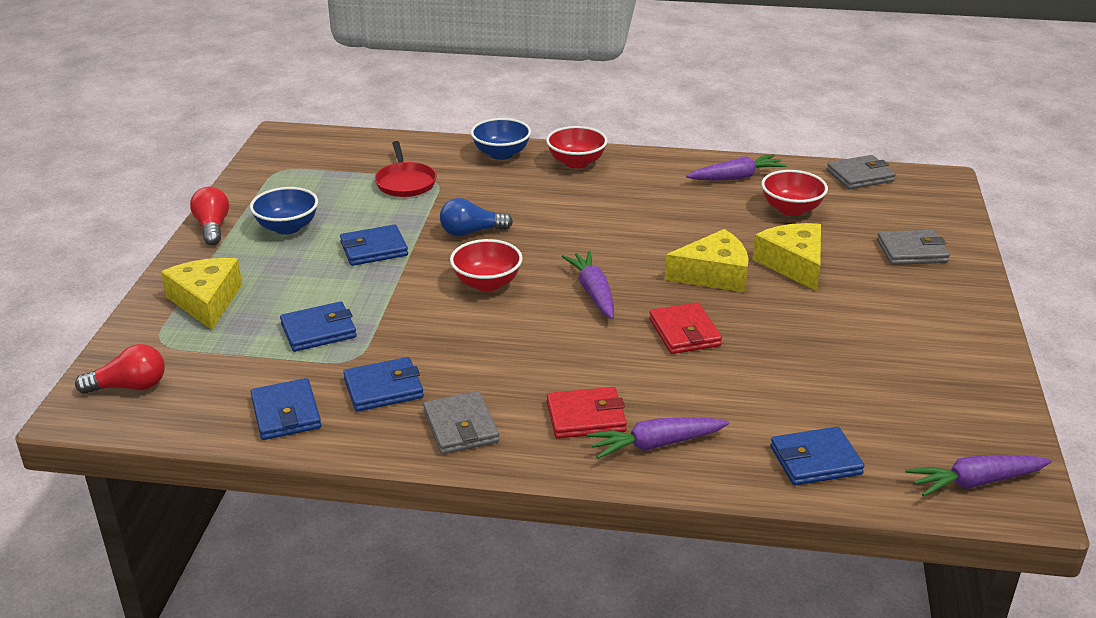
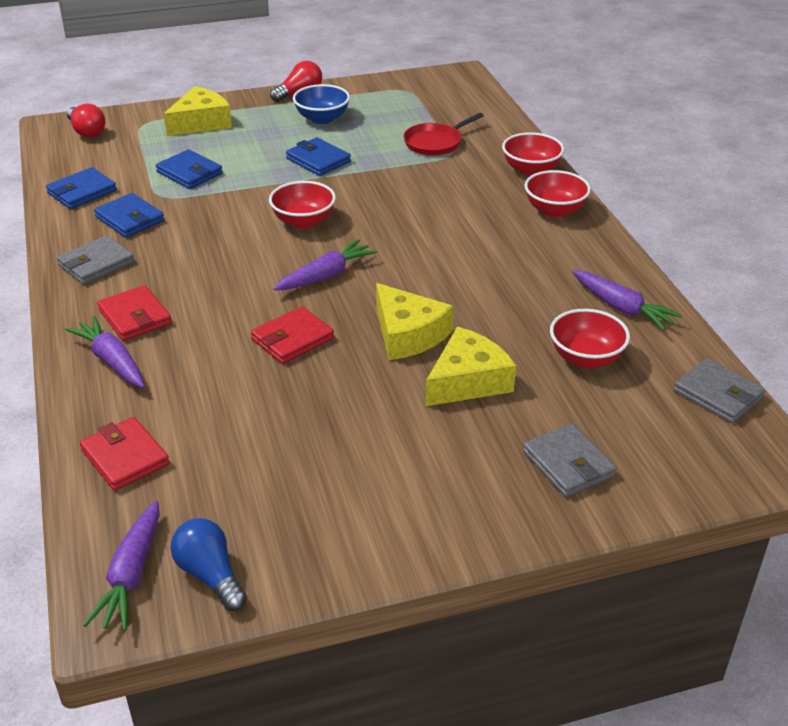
camera: 65 degrees right, 5 degrees up
(471, 232) = (379, 193): blue light bulb -> blue light bulb (210, 575)
(501, 154) = (531, 170): blue bowl -> red bowl
(815, 460) = (125, 457): blue wallet -> red wallet
(975, 482) = (131, 575): purple carrot -> purple carrot turned 135 degrees counterclockwise

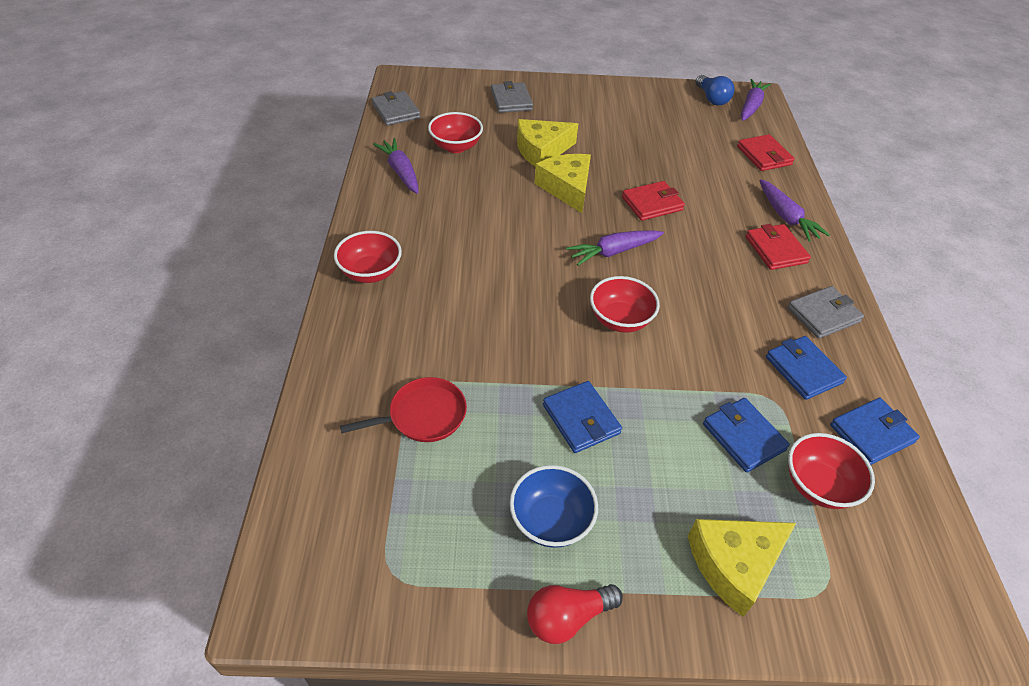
camera: 165 degrees left, 10 degrees up
(86, 131) = (911, 590): red light bulb -> none
(531, 170) = (348, 334): red bowl -> red bowl (818, 485)

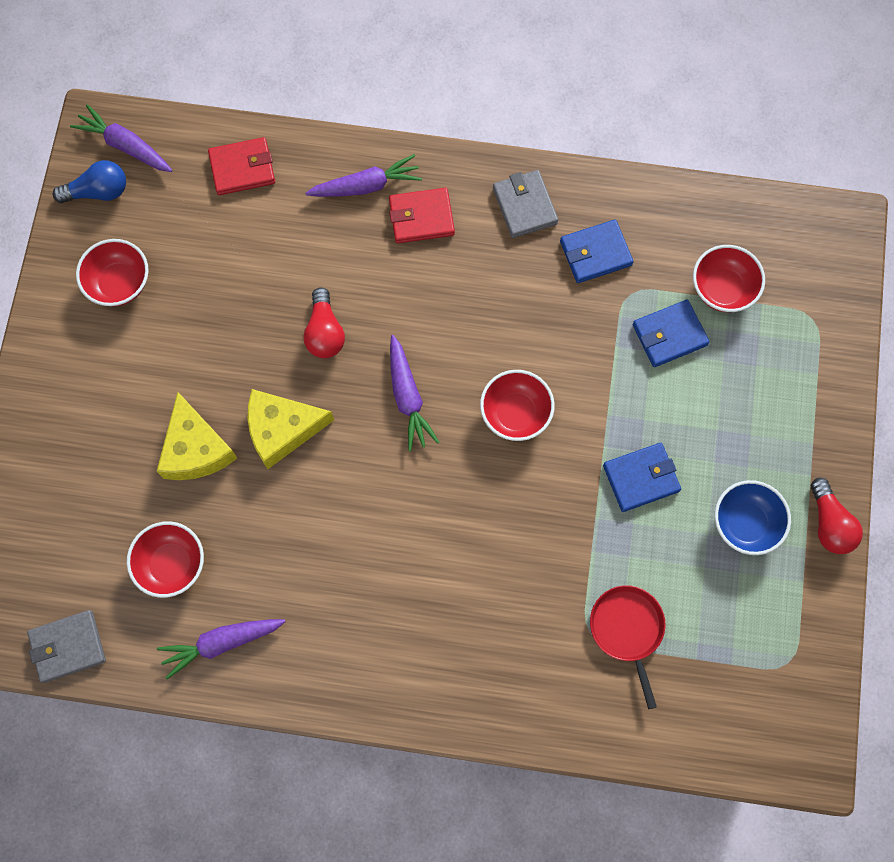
camera: 80 degrees left, 25 degrees up
(371, 273) = (417, 683): red bowl -> red bowl (119, 283)
(511, 100) = (62, 474): grey wallet -> none
(652, 204) = (324, 332): red wallet -> red light bulb
(734, 564) = (790, 382): yellow cheese -> none
(871, 433) = (672, 222): blue wallet -> none

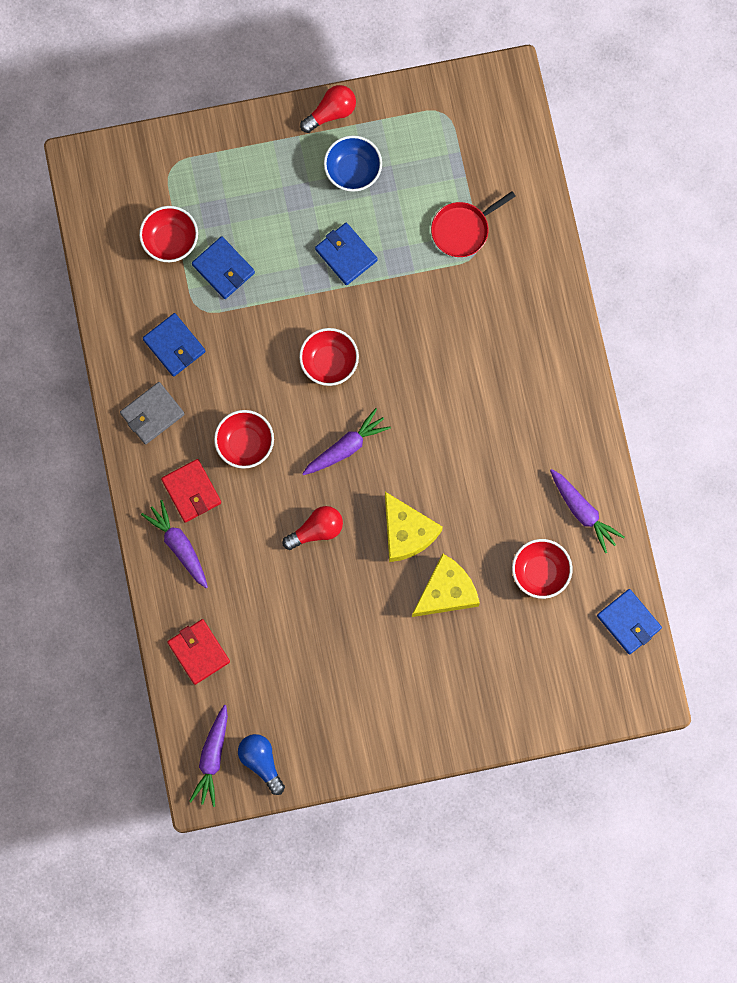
camera: 110 degrees left, 5 degrees up
(68, 647) = (629, 622): grey wallet -> blue wallet
(119, 283) = (334, 709): red bowl -> red bowl (245, 444)

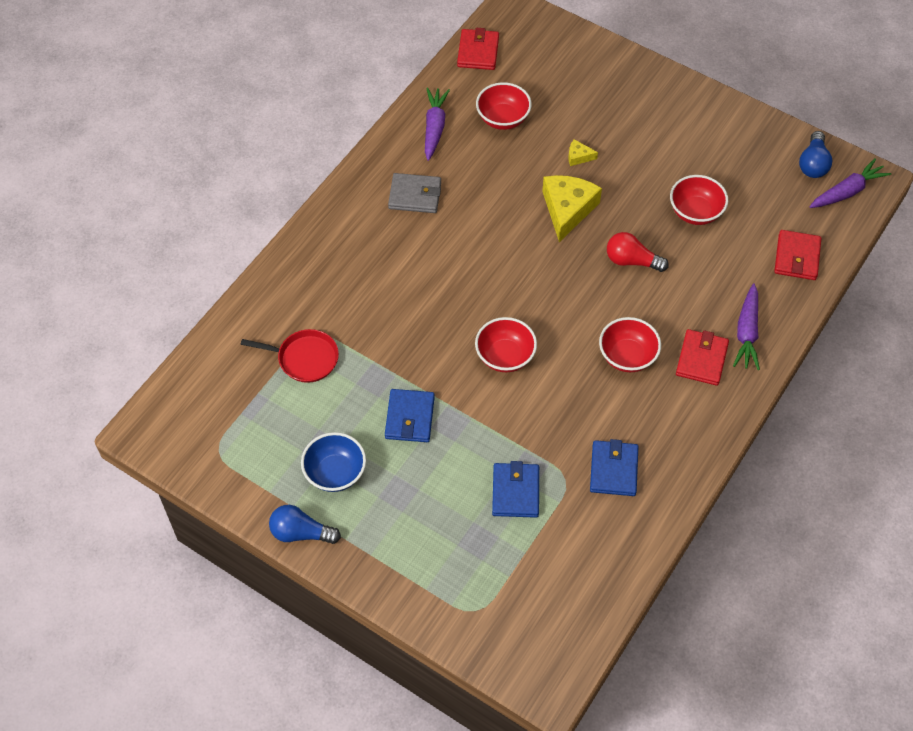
camera: 135 degrees left, 20 degrees down
(152, 414) = (680, 436): grey wallet -> grey wallet (415, 195)
(170, 241) = (536, 552): red bowl -> red bowl (695, 212)
(331, 112) = (301, 533): red light bulb -> blue light bulb
(346, 447) = (553, 293): purple carrot -> none
(446, 591) = (578, 156): yellow cheese -> yellow cheese, size x0.46
(629, 622) = (478, 52): blue wallet -> red wallet

